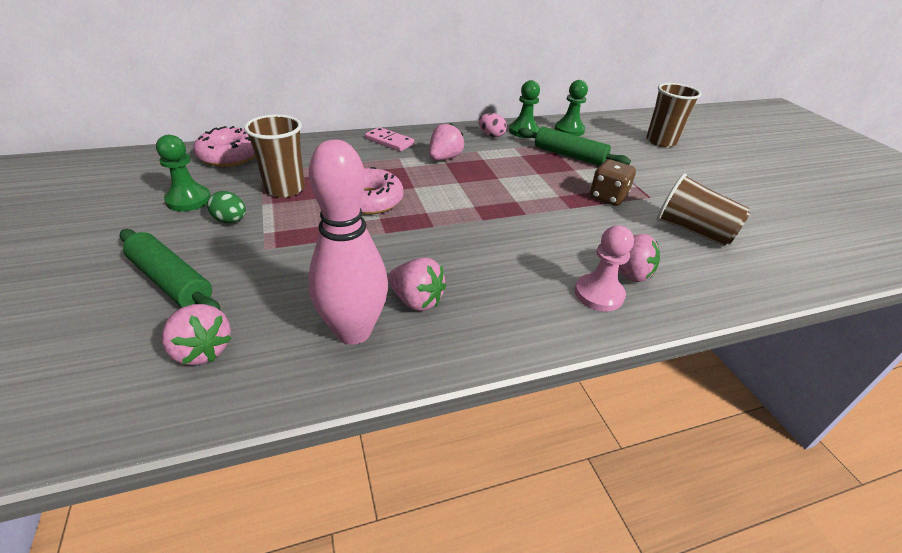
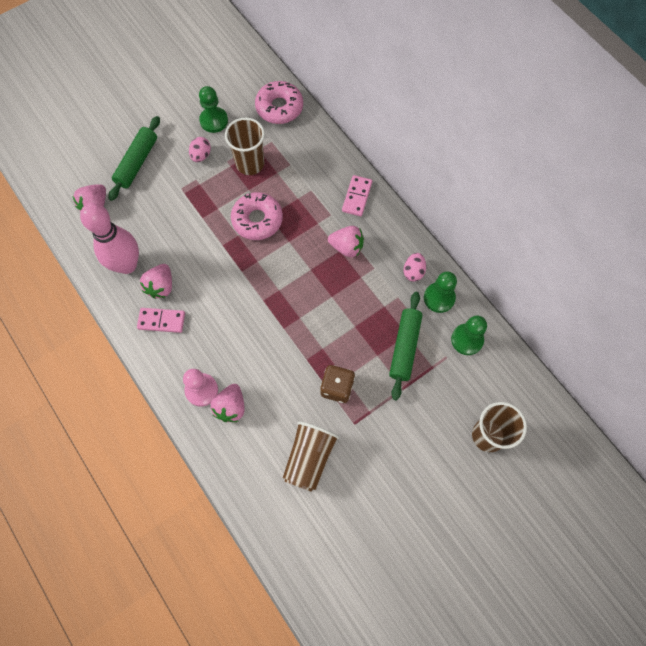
camera: 75 degrees right, 30 degrees up
(230, 220) = (201, 155): green egg -> pink egg
(476, 311) = (161, 321): none -> pink domino

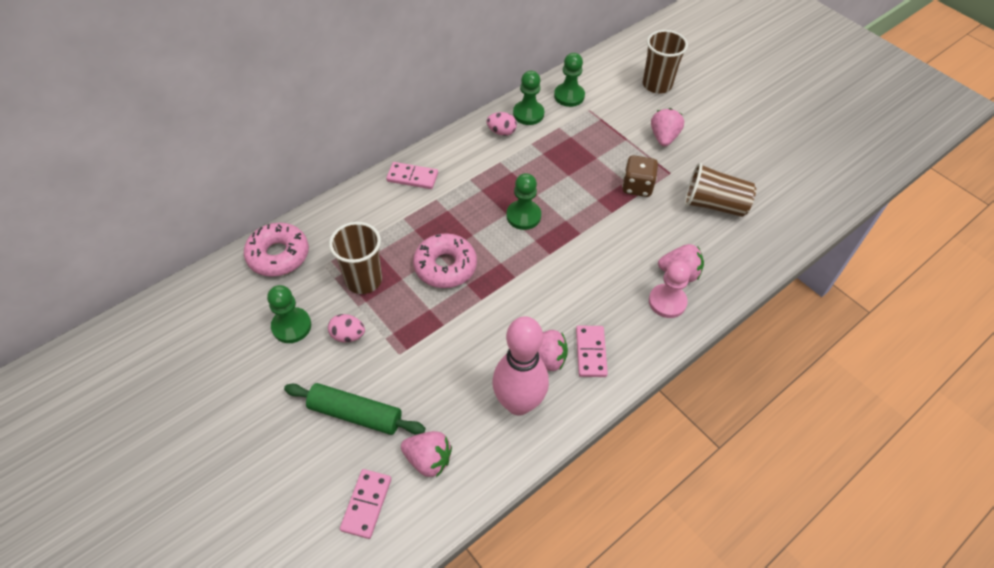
camera: 95 degrees left, 15 degrees down
(73, 171) = (366, 504): none -> pink domino
(306, 283) = (523, 216): none -> green pawn
(346, 247) = (477, 184): pink strawberry -> pink strawberry (663, 137)
(404, 347) = (584, 138): green rolling pin -> none

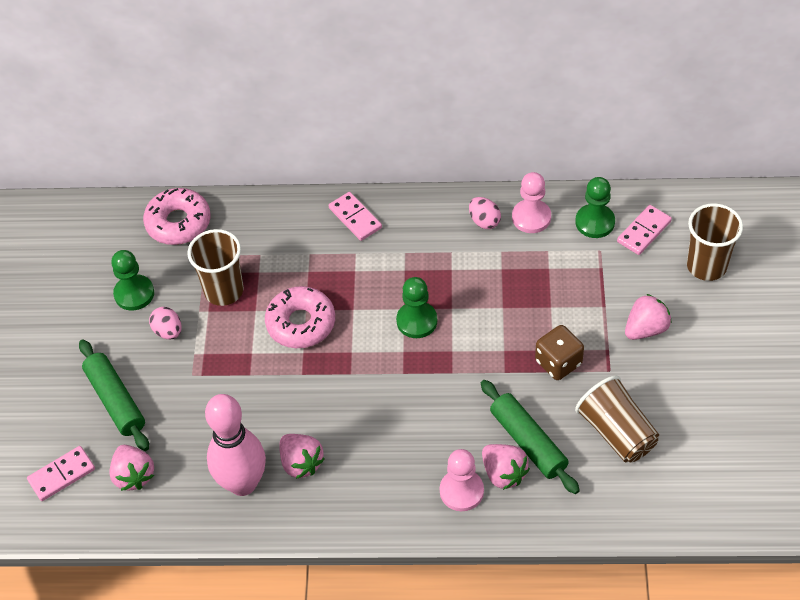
camera: 45 degrees right, 0 degrees up
(528, 114) = (531, 217): green pawn -> pink pawn
(591, 352) = (345, 486): pink domino -> pink domino (644, 232)
(672, 244) = (528, 442): none -> green rolling pin

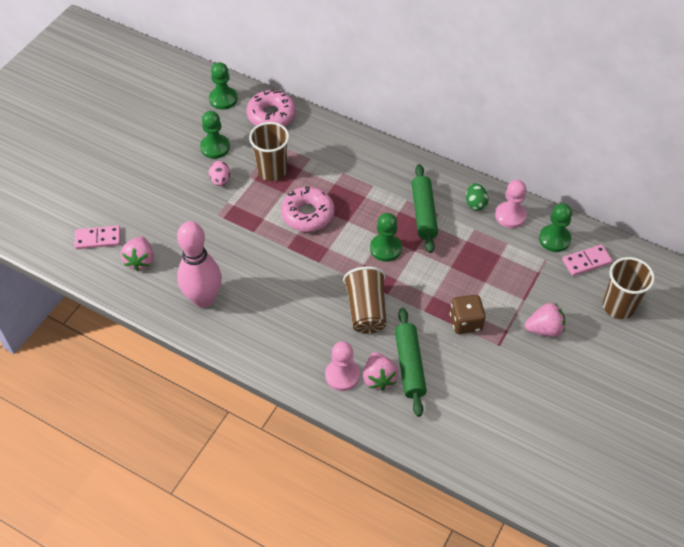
camera: 25 degrees right, 0 degrees up
(104, 229) = (223, 99): none -> green pawn
(116, 400) = (160, 208): green rolling pin -> green rolling pin (424, 213)
(301, 463) = (249, 304): pink strawberry -> none
(355, 218) = (388, 162): pink domino -> none
(484, 221) = (475, 203): pink egg -> green egg
(616, 432) = (476, 390): brown cup -> brown cup (366, 310)

